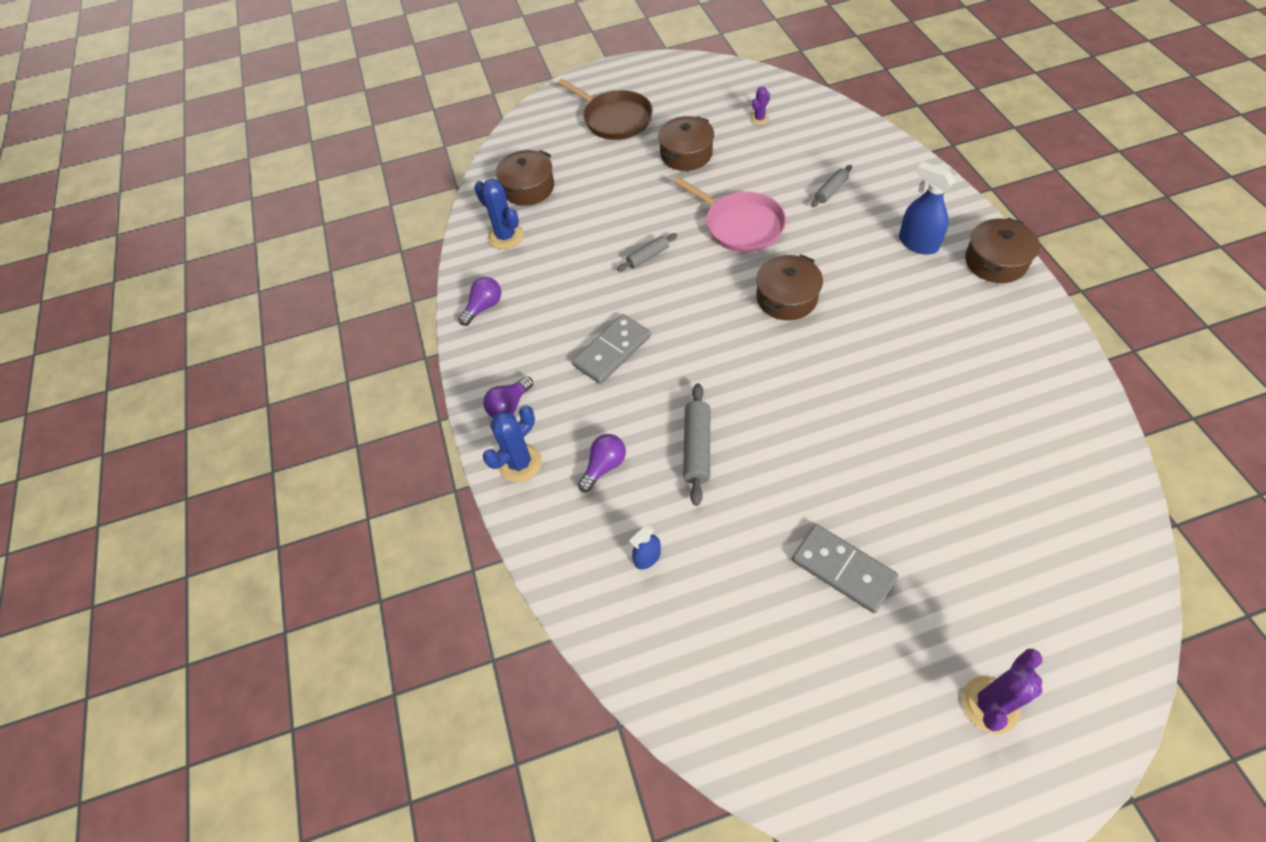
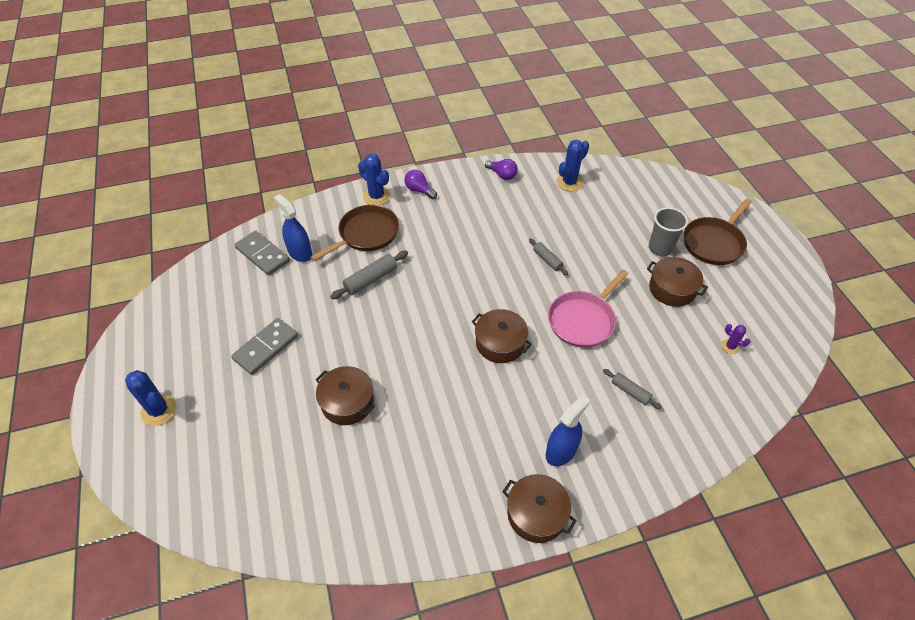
camera: 85 degrees right, 5 degrees down
(528, 188) = (622, 192): brown pot -> brown pot (347, 402)
(604, 466) = (366, 234): purple light bulb -> brown pan
(612, 351) = (457, 238): grey domino -> grey domino (263, 254)
(624, 160) = (660, 248): none -> grey cup
(647, 557) = (300, 252): blue spray bottle -> blue spray bottle, size x1.70
(697, 448) = (371, 279): grey rolling pin -> grey rolling pin turned 45 degrees counterclockwise
(990, 704) = (159, 410): purple cactus -> blue cactus

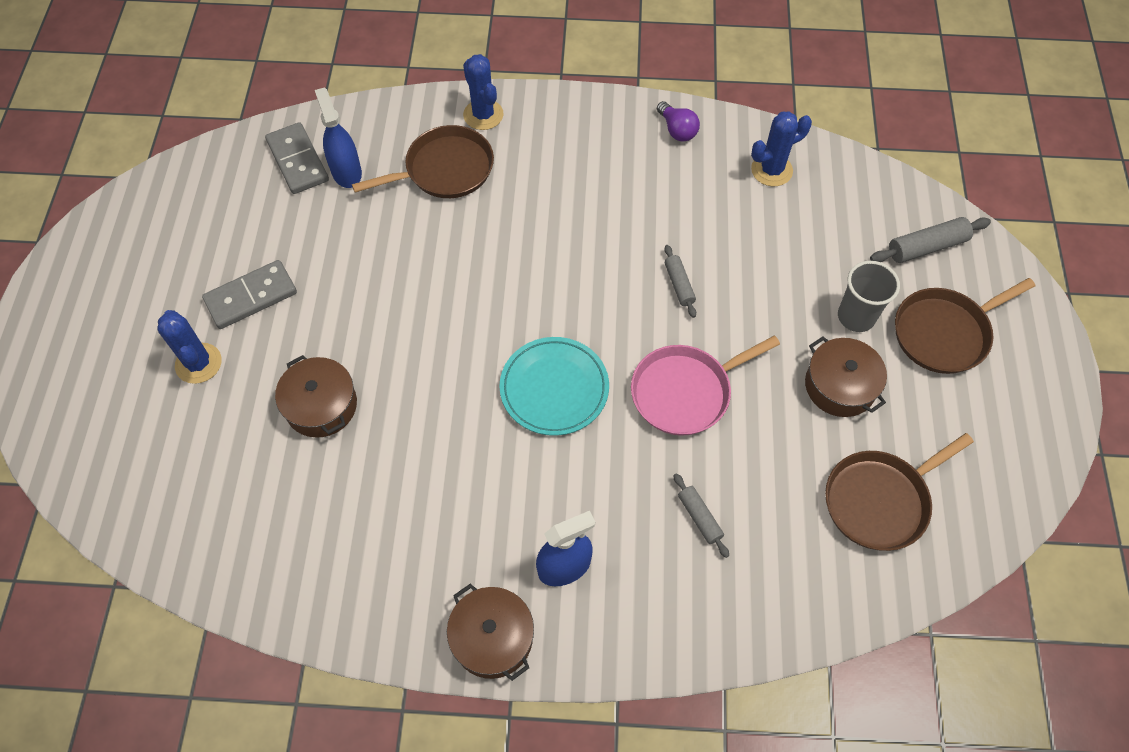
camera: 20 degrees right, 10 degrees up
(159, 410) = (95, 340): blue cactus -> blue cactus (198, 363)
(371, 279) = (422, 240): grey rolling pin -> grey rolling pin (926, 247)
(419, 190) = (547, 122): purple light bulb -> none
(500, 343) = (554, 388): brown pot -> turquoise plate
(730, 347) = (879, 501): purple cactus -> brown pan

